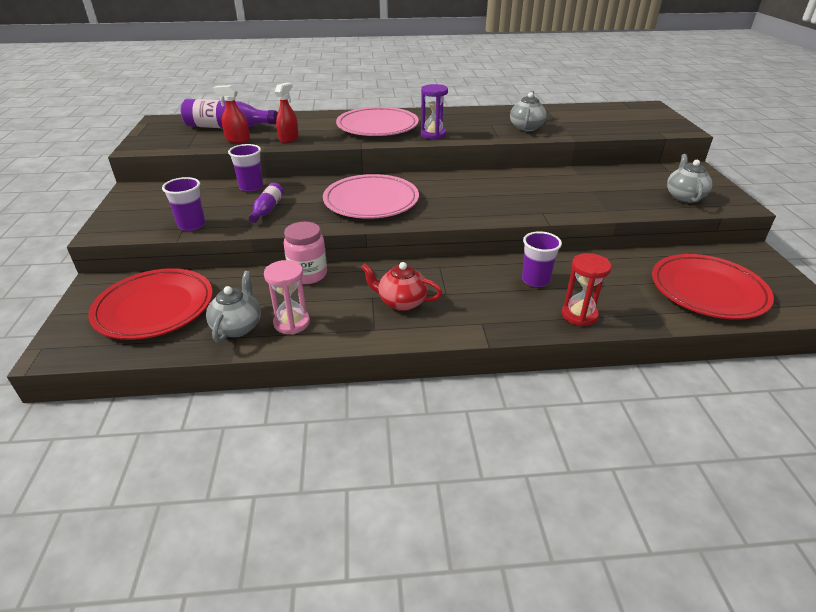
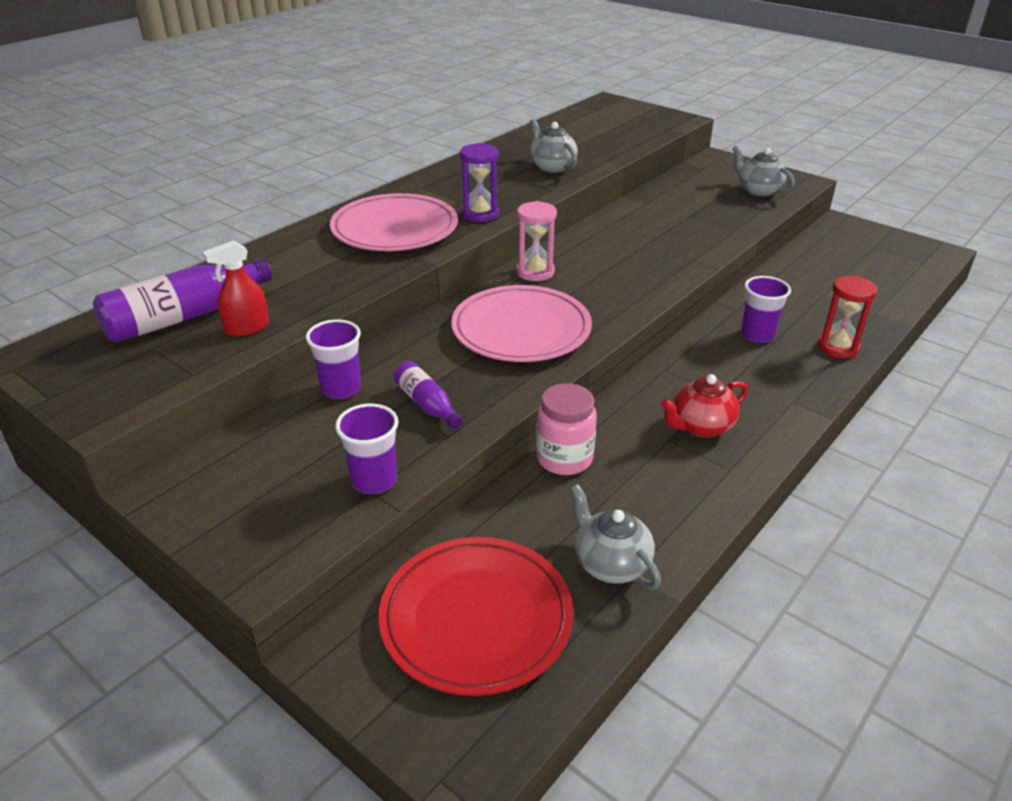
camera: 45 degrees left, 0 degrees up
(289, 138) = (318, 293): red spray bottle -> none
(292, 323) = (652, 519): pink hourglass -> pink hourglass (535, 272)
(707, 291) = (870, 274): red plate -> none

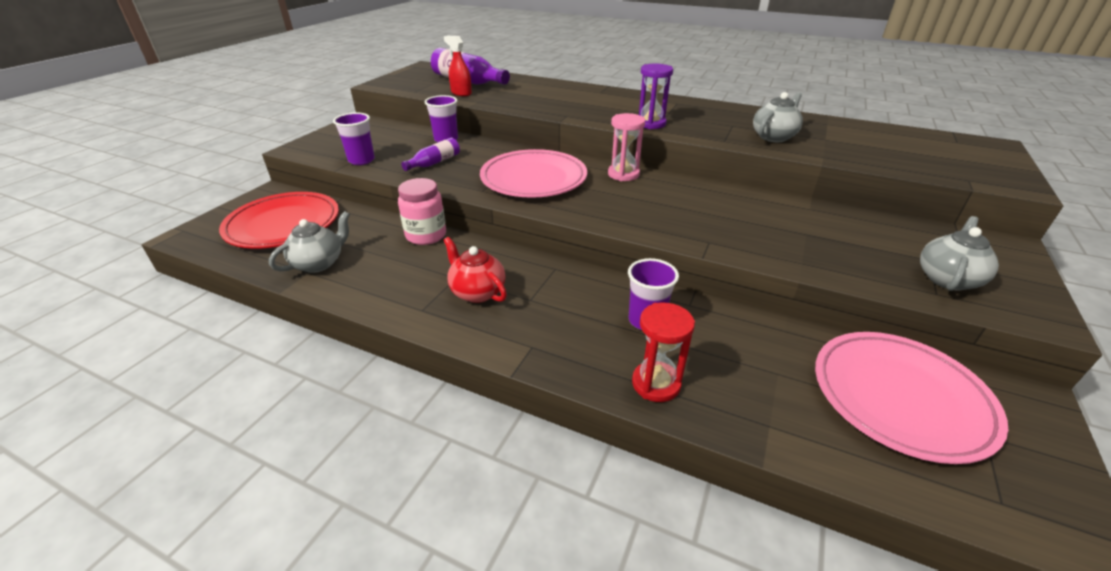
camera: 75 degrees right, 0 degrees up
(395, 229) = (602, 105): pink plate -> pink plate (900, 398)

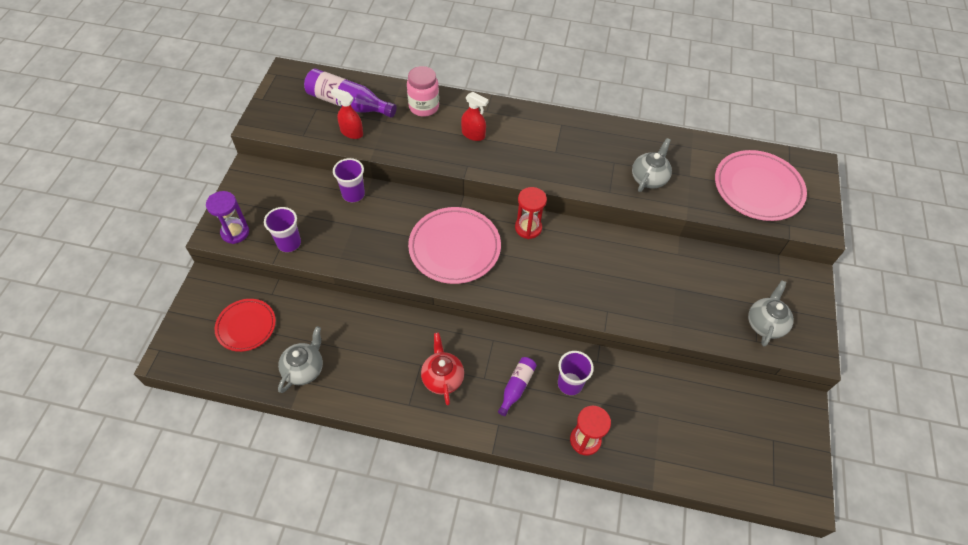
camera: 15 degrees left, 20 degrees up
(283, 225) = (246, 326): red plate -> red plate, size x0.62
(426, 235) = (377, 318): pink jar -> pink jar (424, 107)
(434, 163) = (358, 236): purple bottle -> purple bottle (516, 387)
(477, 292) = (442, 378): red teapot -> red teapot turned 45 degrees clockwise
(581, 101) = (473, 134): none -> red spray bottle
(623, 174) = (528, 228): pink hourglass -> red hourglass
(650, 123) = (544, 170): purple hourglass -> purple hourglass (235, 232)
(900, 398) = (729, 421): pink plate -> pink plate (757, 188)

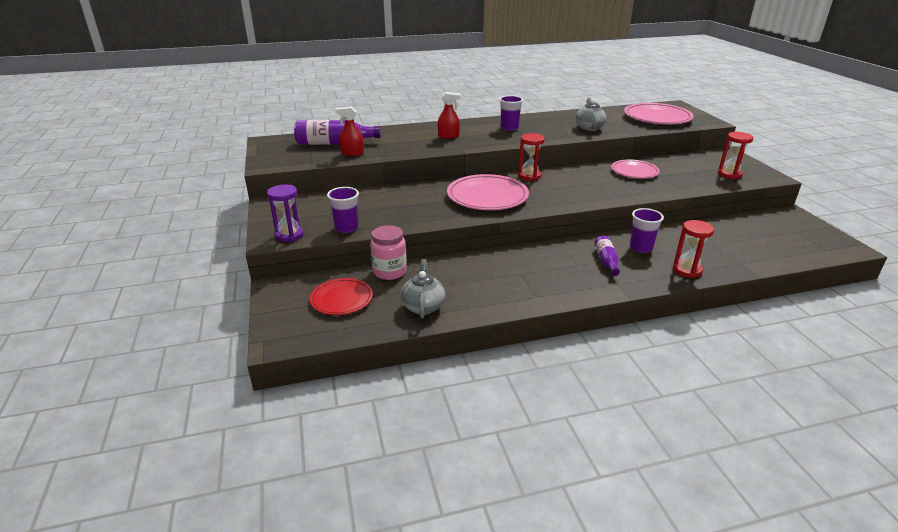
camera: 25 degrees left, 25 degrees down
(353, 194) = (376, 193): purple cup -> purple cup (509, 128)
(424, 107) = (397, 133): pink jar -> pink jar (389, 272)
(442, 378) = (545, 274): red teapot -> none
(653, 269) = (634, 172): none -> pink plate
(765, 324) = (729, 174): grey teapot -> red hourglass

